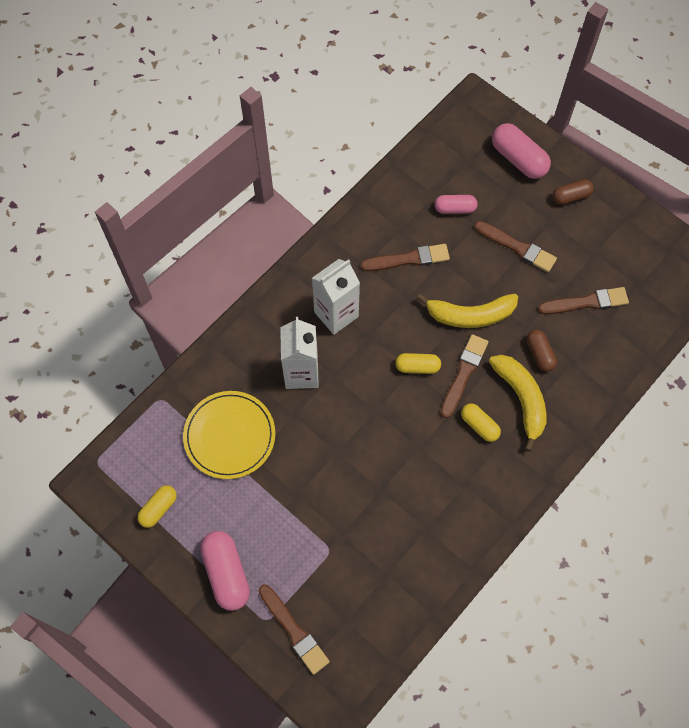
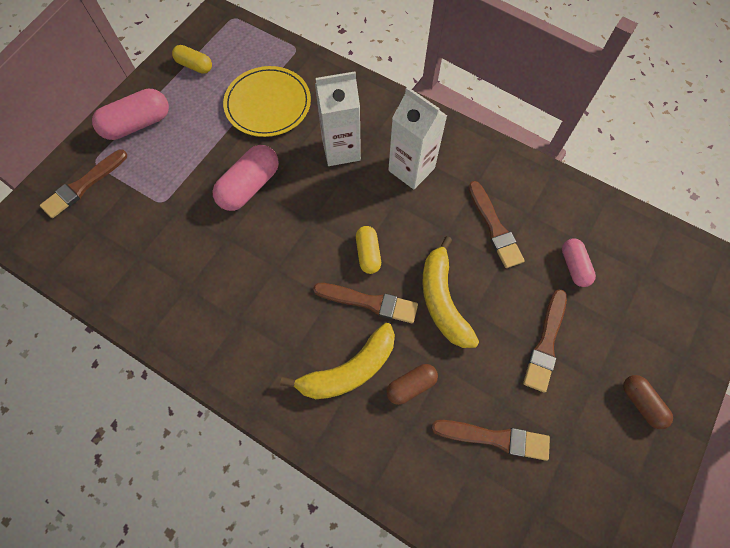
camera: 80 degrees right, 0 degrees up
(479, 425) = (310, 327): yellow capsule -> none
(518, 159) = (669, 330): pink capsule -> pink capsule (249, 186)
(586, 302) = (495, 438): brown brush -> brown brush turned 60 degrees counterclockwise

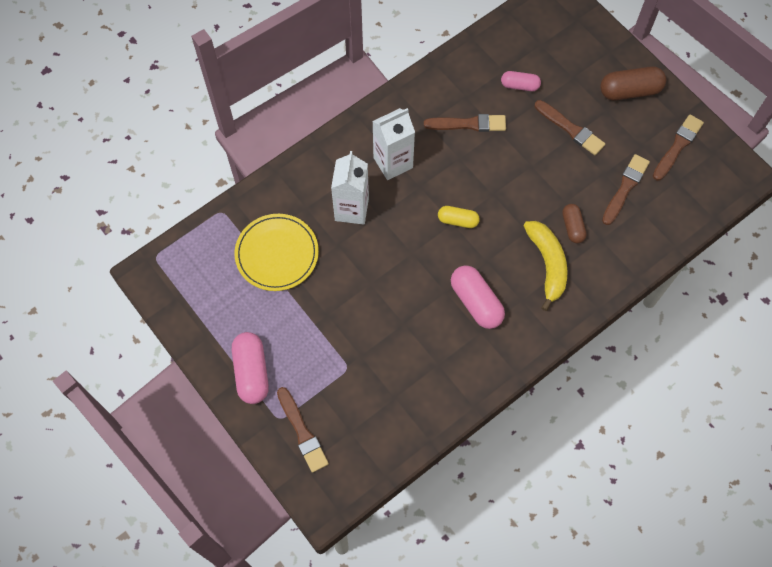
camera: 70 degrees left, 0 degrees up
(195, 66) = (202, 306): yellow capsule -> none
(249, 186) = (359, 292): pink capsule -> pink capsule (476, 302)
(369, 302) = (499, 233): brown brush -> brown brush (677, 146)
(443, 300) = (515, 182): yellow banana -> none
(641, 403) = (630, 91): brown capsule -> brown capsule, size x1.64

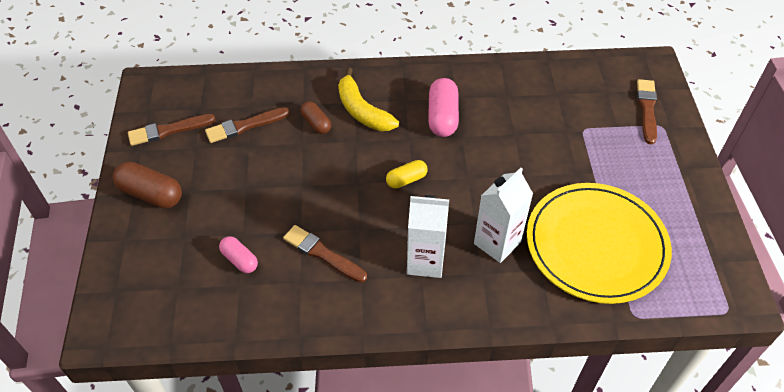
camera: 145 degrees left, 15 degrees down
(251, 372) = (670, 167): pink capsule -> none
(277, 254) = (596, 245): yellow plate -> yellow plate, size x1.52
(458, 220) = (406, 180): yellow capsule -> yellow capsule turned 75 degrees counterclockwise
(547, 264) = (362, 110): yellow banana -> yellow banana turned 60 degrees counterclockwise
(570, 129) = (237, 194): brown brush -> none
(572, 227) = (316, 123): brown capsule -> brown capsule turned 60 degrees counterclockwise

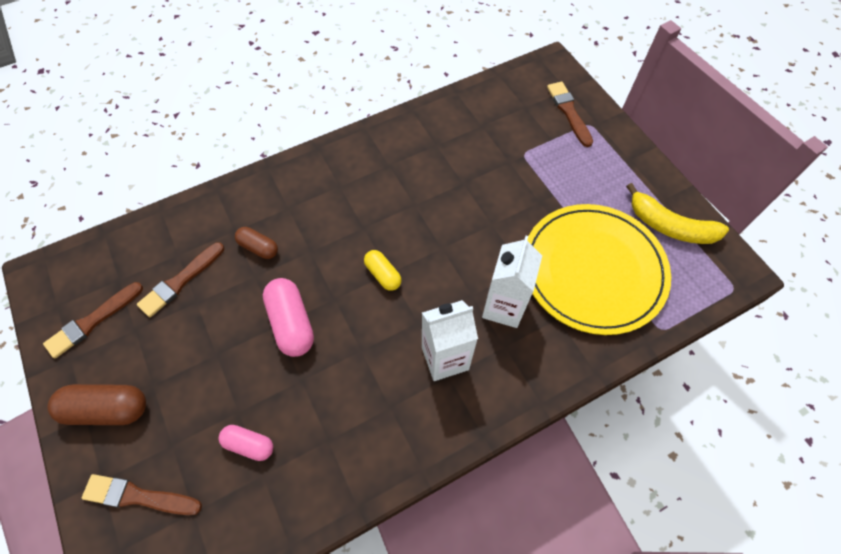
camera: 25 degrees left, 10 degrees up
(322, 254) = (336, 396): brown brush -> brown brush (139, 496)
(362, 110) = (301, 214): yellow banana -> yellow banana (669, 226)
(406, 180) = (383, 274): yellow capsule -> yellow capsule turned 75 degrees counterclockwise
(442, 117) = (386, 191): pink capsule -> pink capsule (292, 323)

